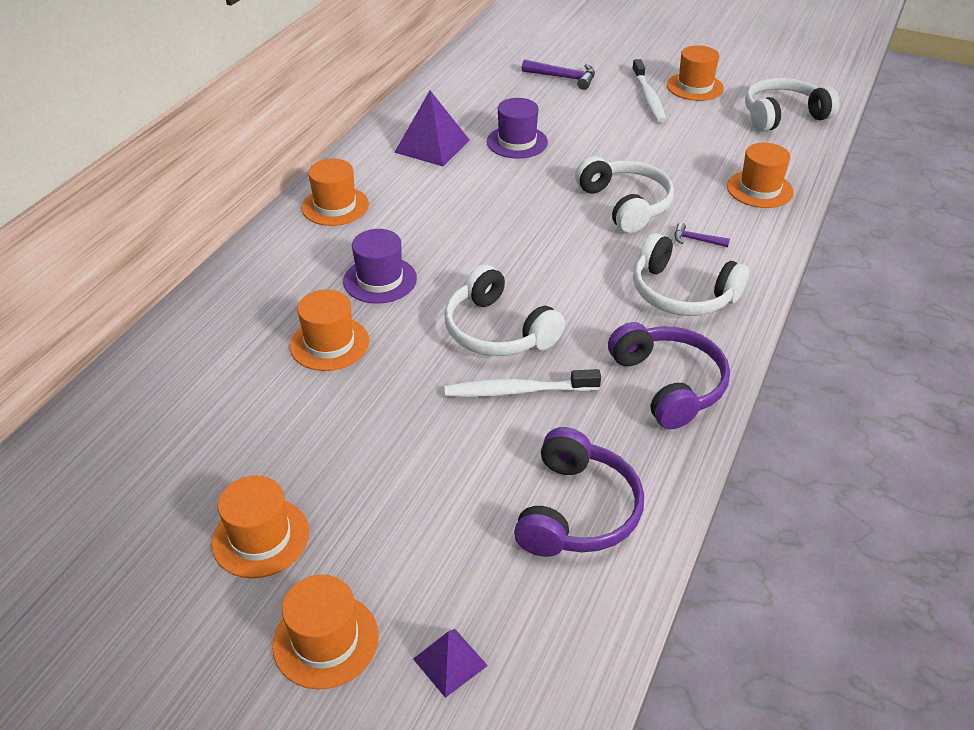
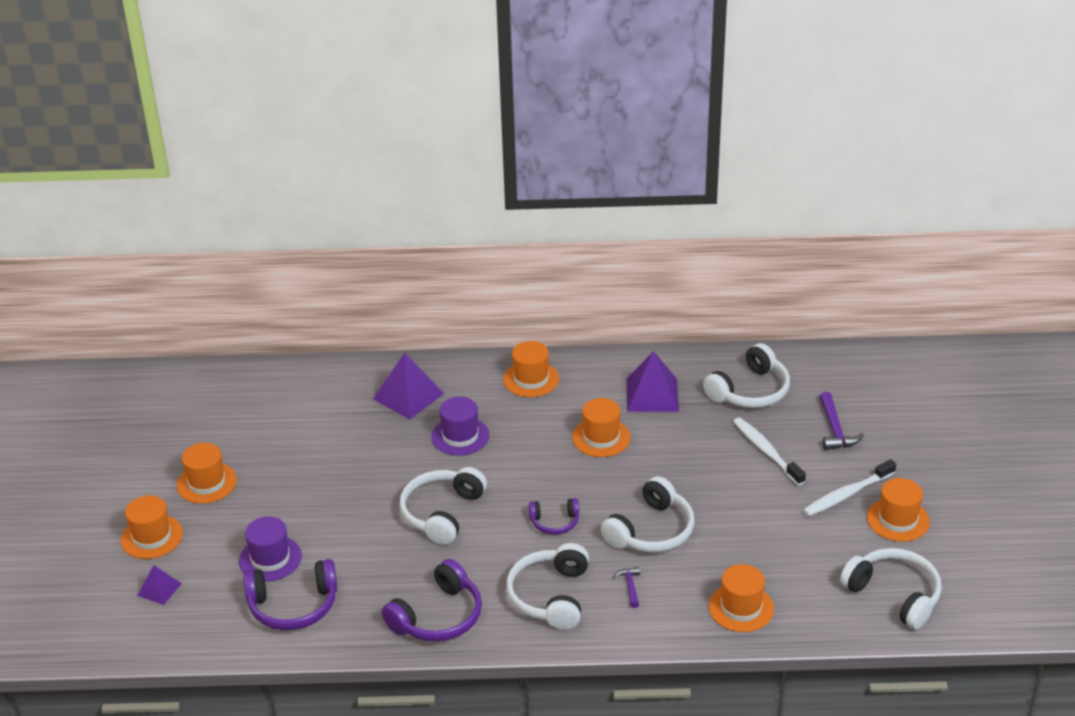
camera: 65 degrees right, 5 degrees down
(272, 298) = (408, 396): none -> purple pyramid
(329, 343) = (379, 441): orange hat -> orange hat (601, 437)
(476, 98) = (750, 391): none -> white headphones
(517, 142) = (697, 439): purple hat -> purple hat (270, 558)
(517, 391) = (386, 544): white toothbrush -> white toothbrush (766, 451)
(571, 257) = (554, 522): none -> purple headphones

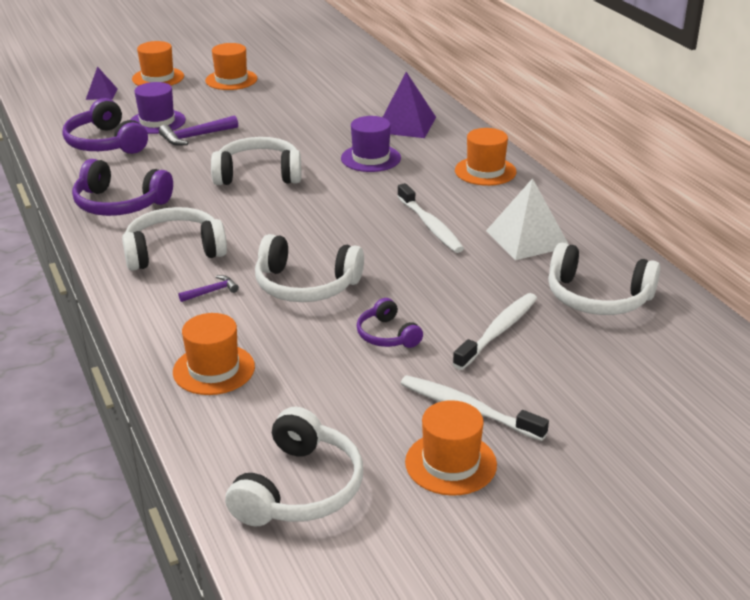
camera: 65 degrees right, 5 degrees down
(554, 522) = (283, 230): purple headphones -> purple headphones (387, 335)
(601, 437) = (430, 226): orange hat -> white toothbrush
(652, 394) = (527, 238): purple pyramid -> white pyramid
(835, 429) = (586, 374): purple hammer -> purple hammer (195, 136)

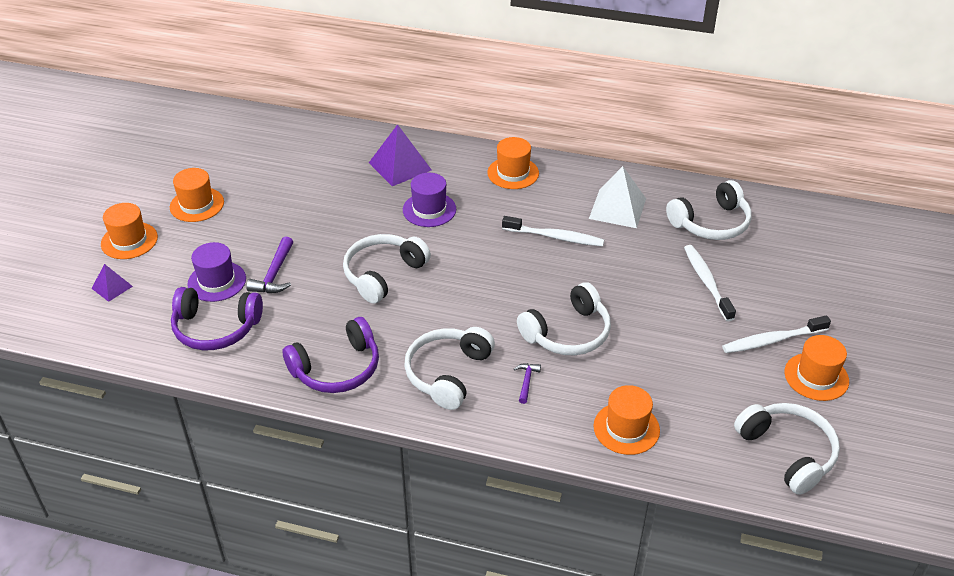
camera: 50 degrees left, 10 degrees up
(387, 335) = (665, 329): purple headphones -> none

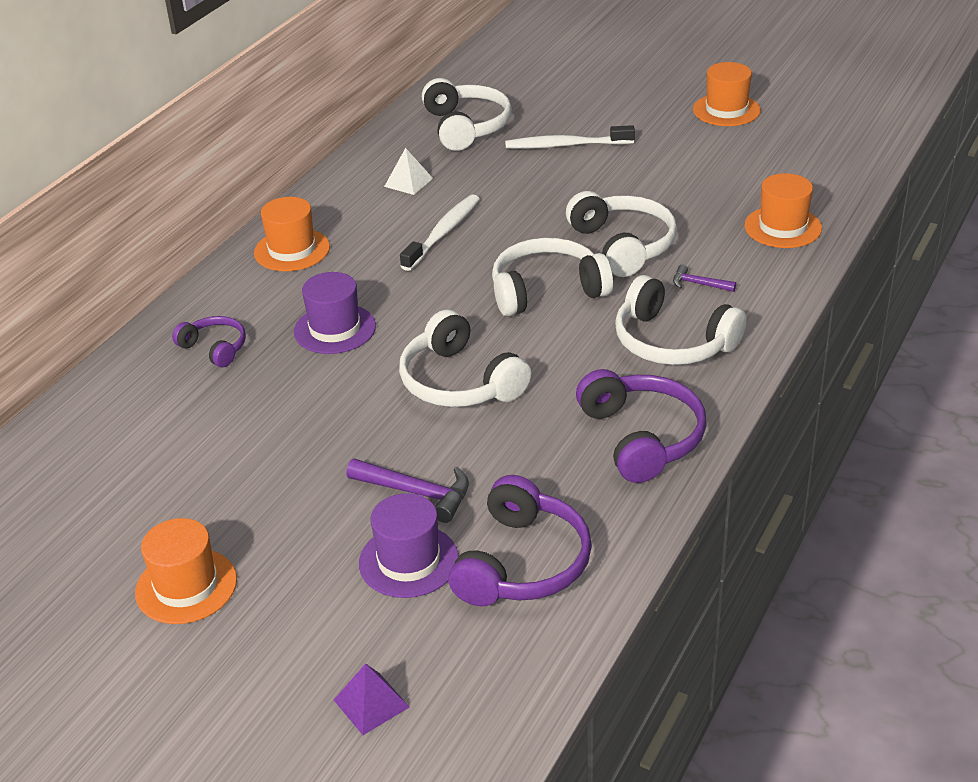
camera: 75 degrees left, 5 degrees down
(129, 240) = (246, 682): orange hat -> none
(400, 166) = (214, 348): purple pyramid -> purple headphones
(617, 208) = (408, 182): white pyramid -> white pyramid, size x0.56
(772, 340) = (669, 123): white toothbrush -> none
(787, 452) = (826, 142): white headphones -> white headphones (547, 291)

